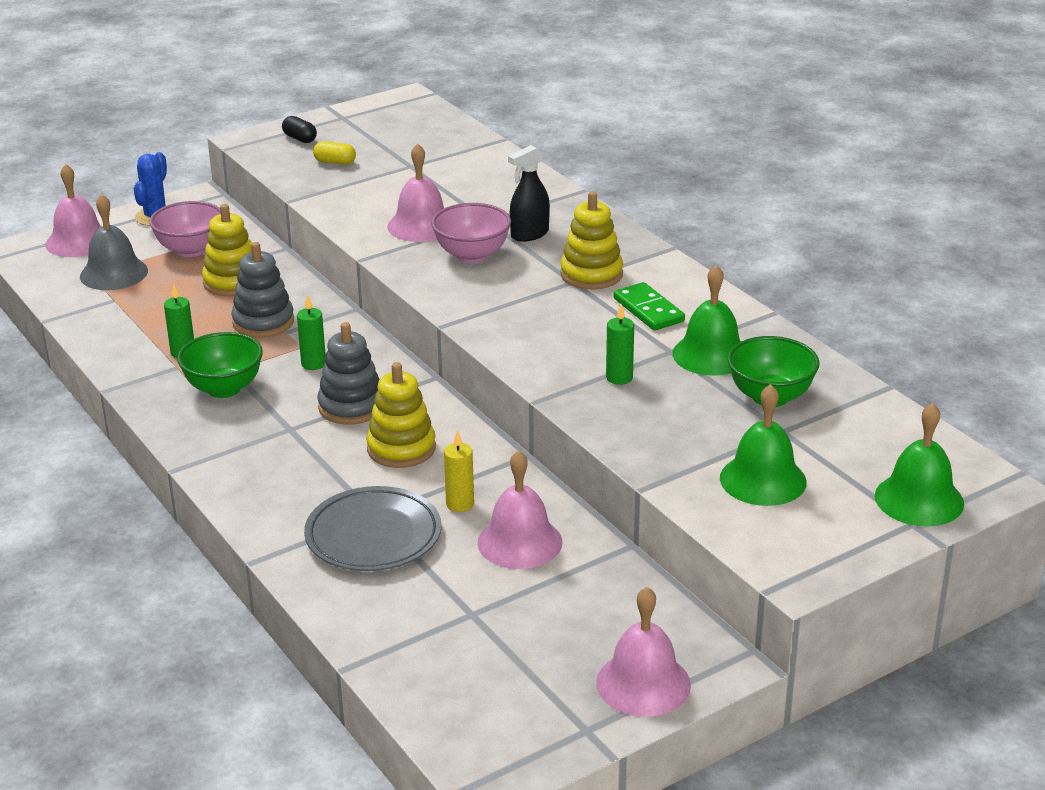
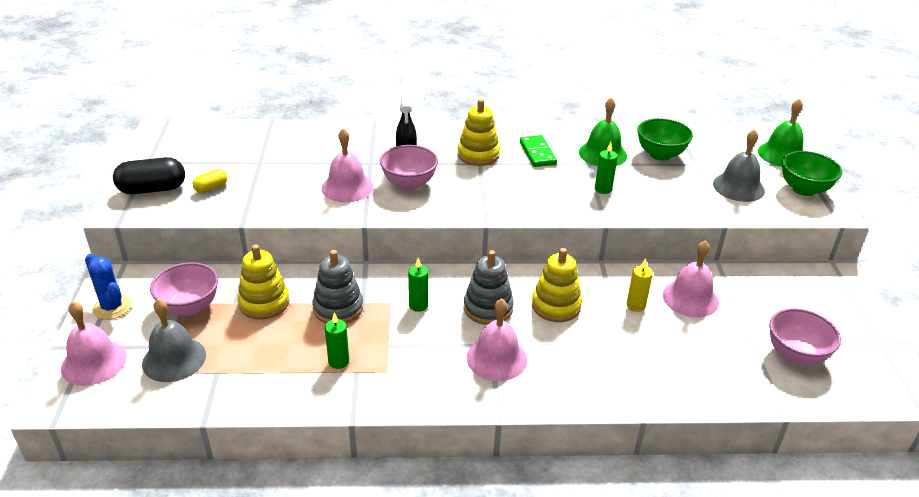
camera: 60 degrees left, 5 degrees up
(224, 389) = (410, 358): green bowl -> green bowl (804, 189)
(300, 138) = (152, 189): black capsule -> black capsule, size x1.89
(373, 536) = (647, 353): grey plate -> none
(481, 655) = (795, 355): none -> pink bowl
(643, 683) = (846, 307): pink bell -> pink bell (497, 358)
(648, 310) = (537, 153): green domino -> green domino turned 75 degrees clockwise
(763, 480) = (738, 187): green bell -> grey bell

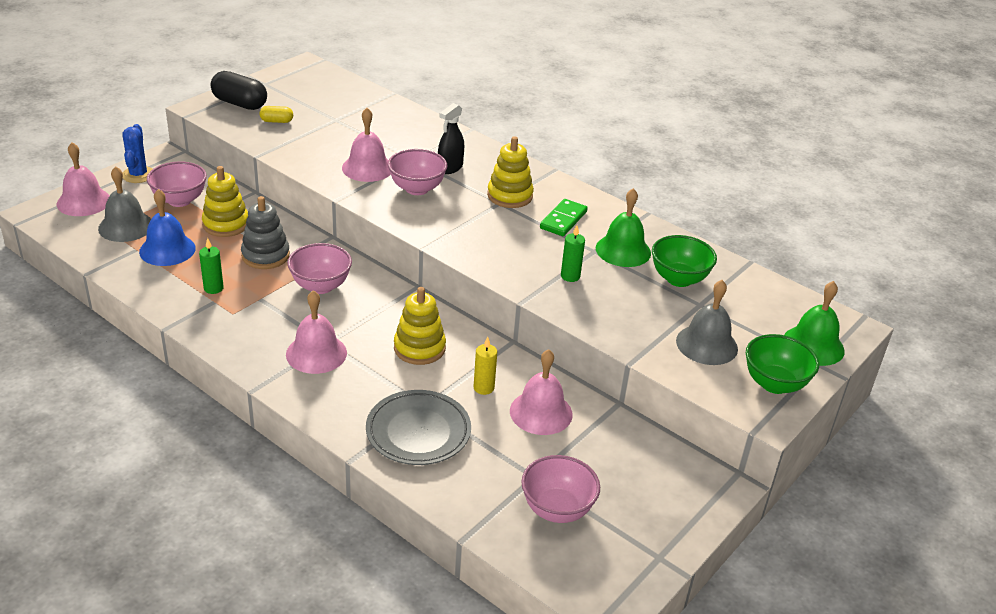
camera: 40 degrees right, 0 degrees up
(246, 355) = (167, 250): none -> blue bell
(418, 305) = (320, 286): green candle -> pink bowl
(488, 308) = (366, 318): grey stacking toy -> none
(648, 365) = (418, 432): none -> grey plate

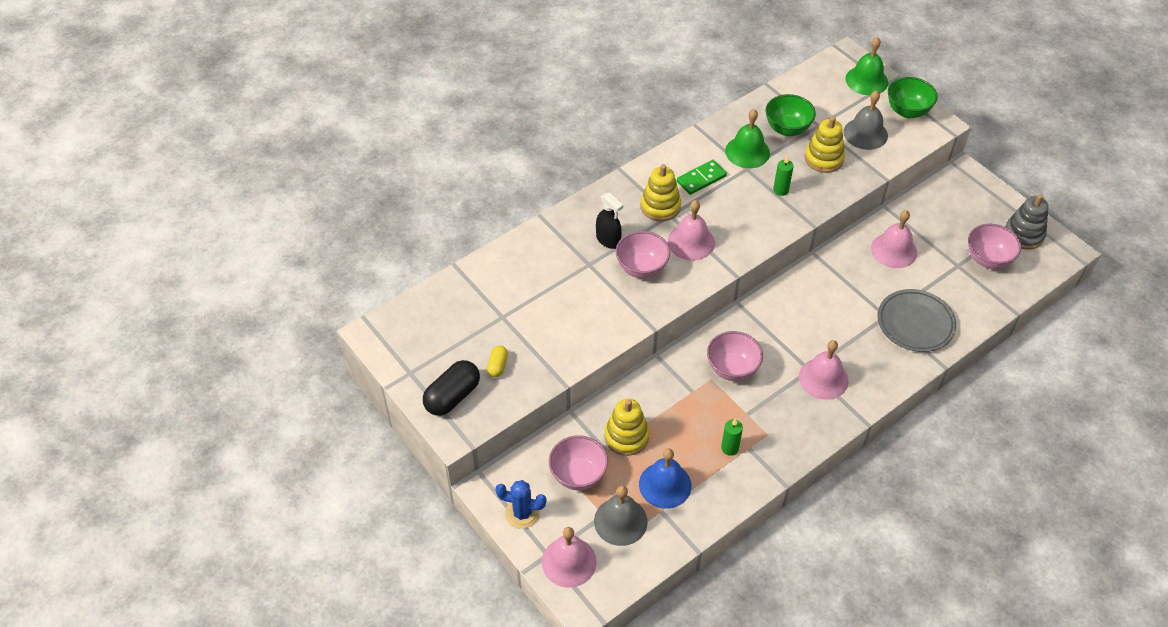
camera: 75 degrees left, 15 degrees up
(265, 255) = (682, 407): grey stacking toy -> grey stacking toy (1023, 234)
(367, 168) = (600, 300): pink bell -> pink bell (691, 242)
(419, 348) = (819, 311): yellow stacking toy -> yellow stacking toy (823, 159)
(483, 388) = (867, 278): yellow candle -> none
(563, 220) = (701, 179): green domino -> green domino turned 75 degrees counterclockwise

